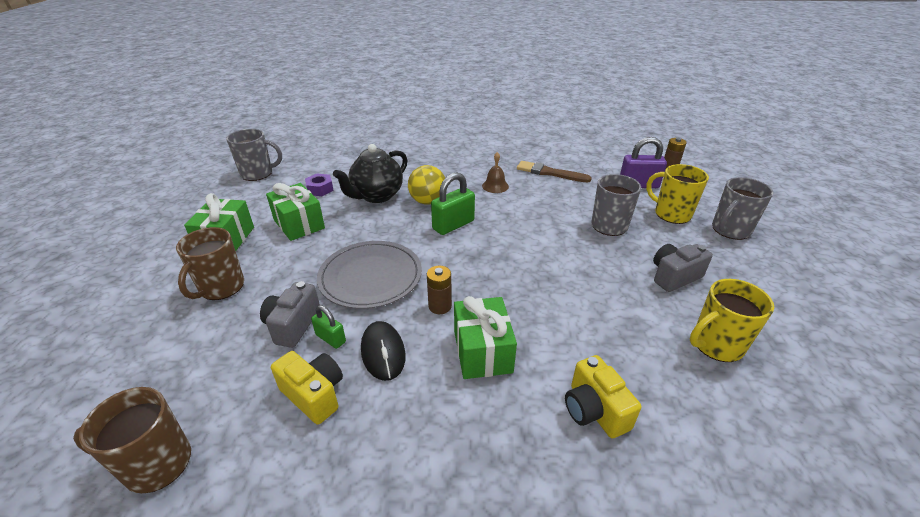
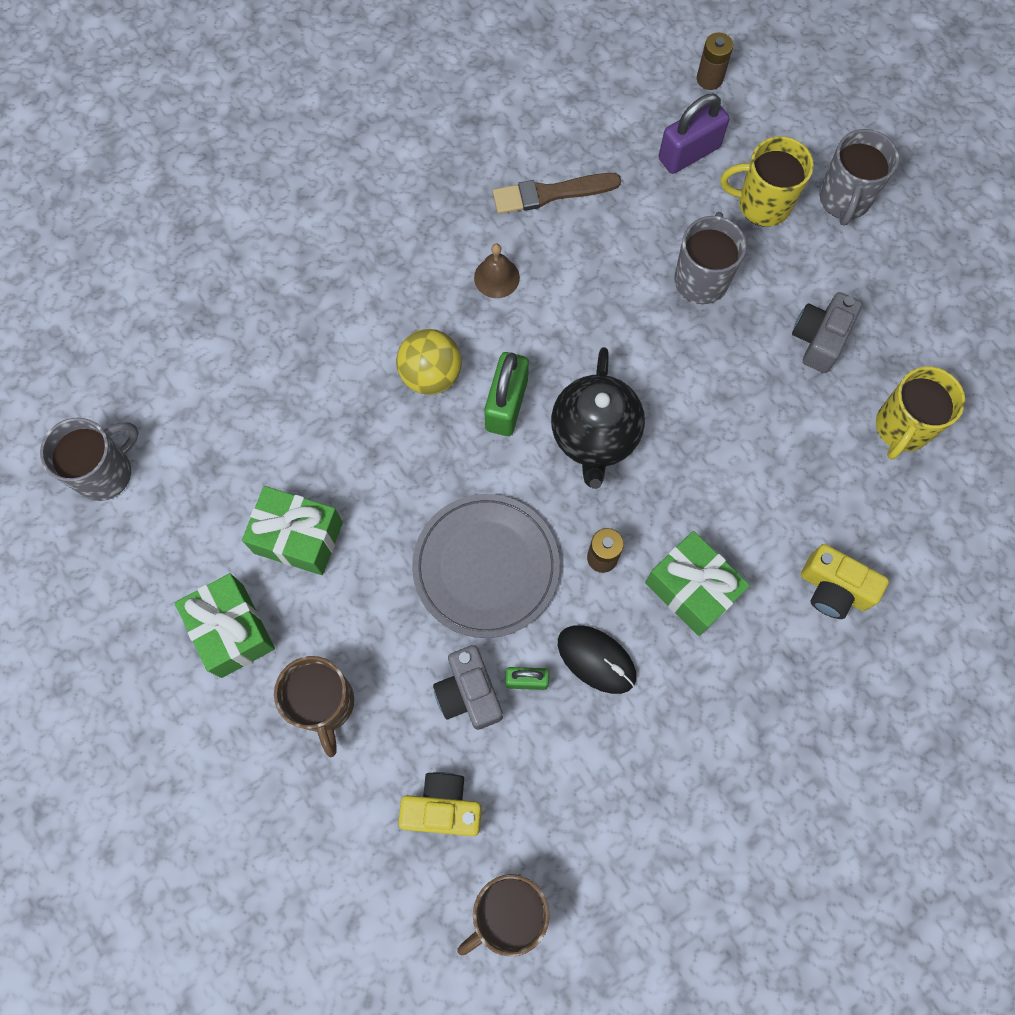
camera: 35 degrees left, 35 degrees up
(314, 395) = (576, 751): yellow camera -> yellow camera (443, 807)
(320, 189) = (247, 446): purple nut -> none
(376, 196) = (347, 408): black teapot -> black teapot (594, 436)

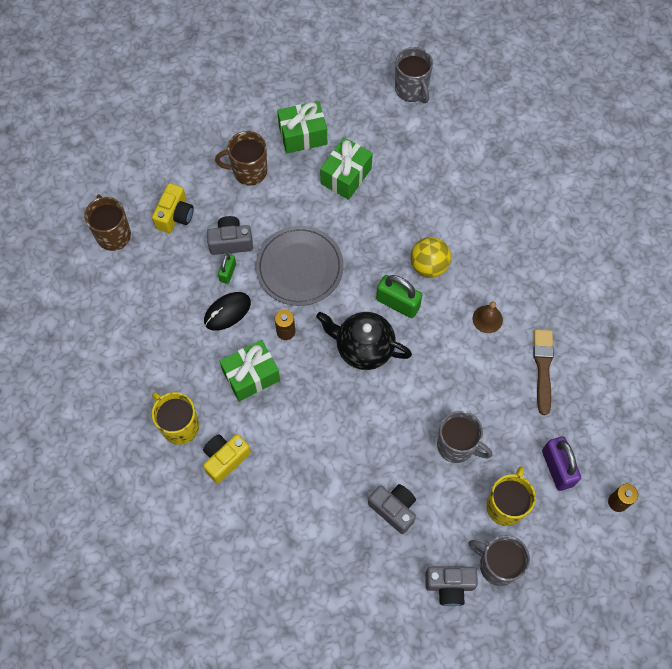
camera: 105 degrees right, 5 degrees down
(893, 249) = (449, 585): none -> grey camera
(901, 427) = (316, 541): yellow mug -> yellow mug (179, 425)

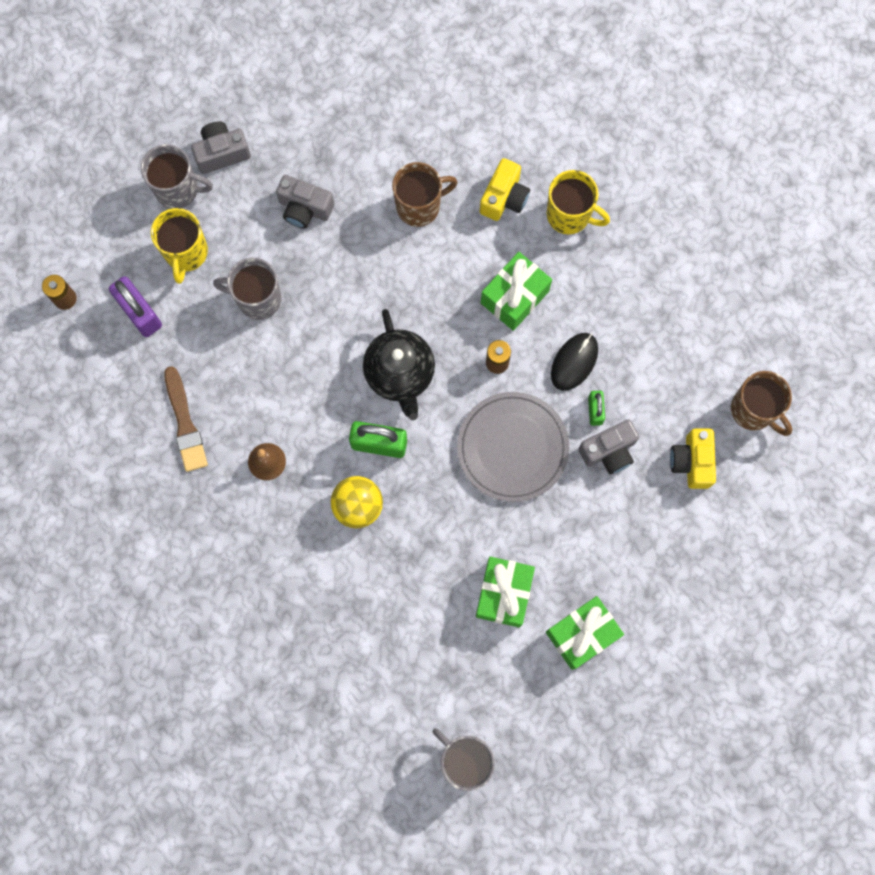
camera: 160 degrees right, 10 degrees up
(248, 171) = (629, 556): brown mug -> brown mug (419, 206)
(363, 348) = (400, 374): black teapot -> black teapot turned 75 degrees clockwise

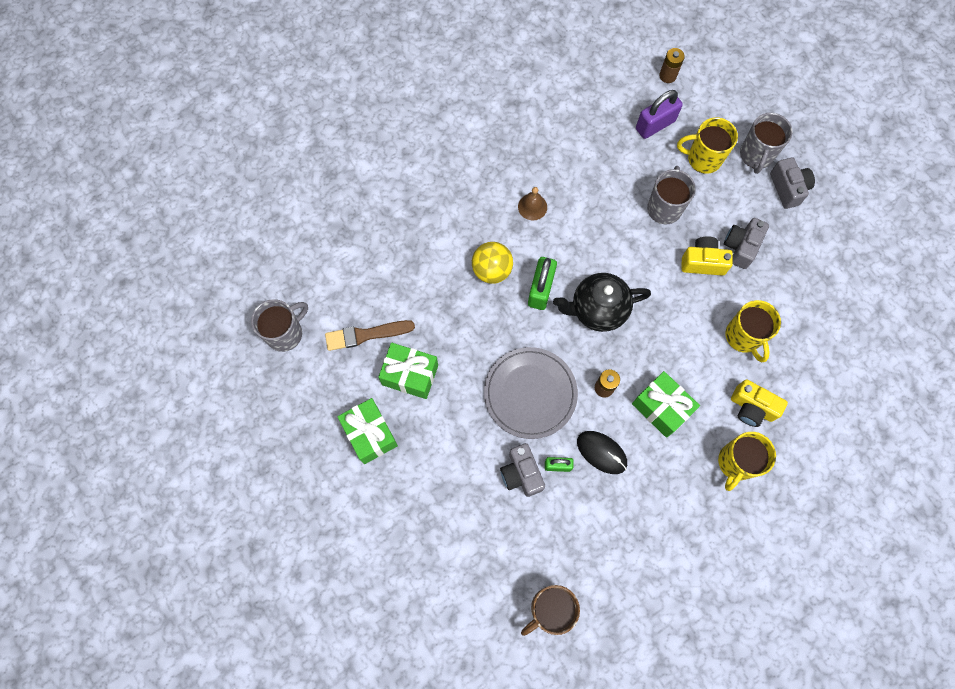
camera: 95 degrees right, 5 degrees down
(185, 423) = (566, 151): brown brush -> brown brush (366, 335)
(419, 206) = (743, 337): brown mug -> yellow mug
(692, 461) = (507, 545): yellow camera -> yellow camera (703, 262)

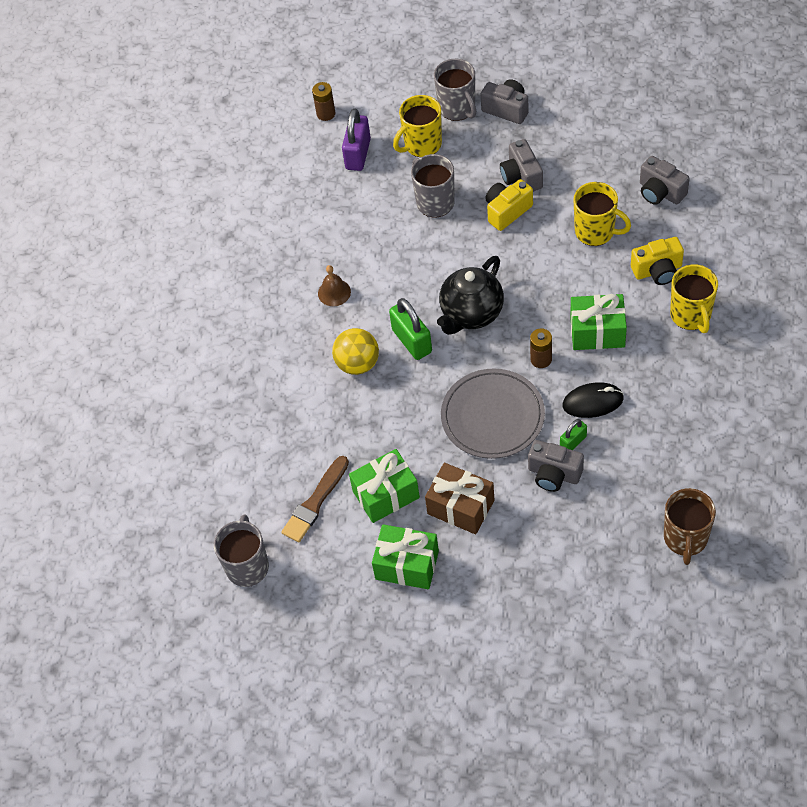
camera: 40 degrees left, 15 degrees down
(442, 432) = (460, 507): none -> brown gift
(821, 354) = (660, 192): none -> grey camera

